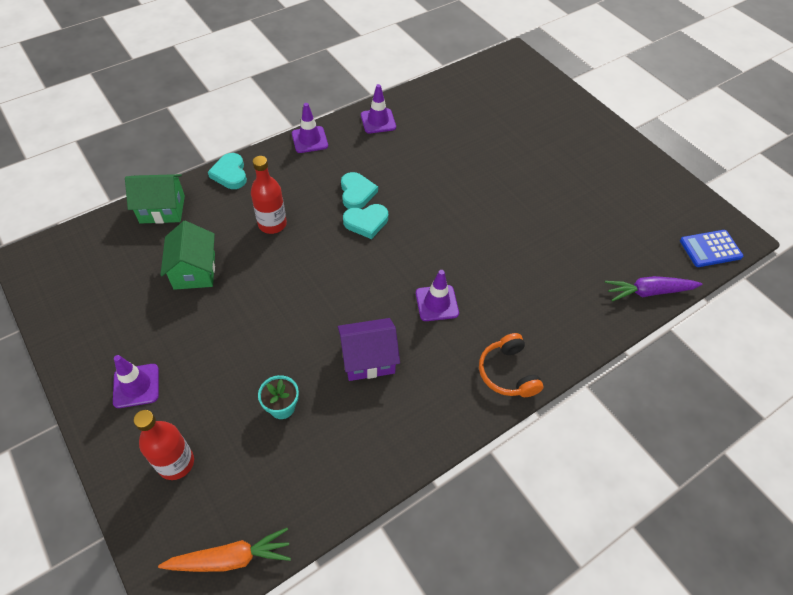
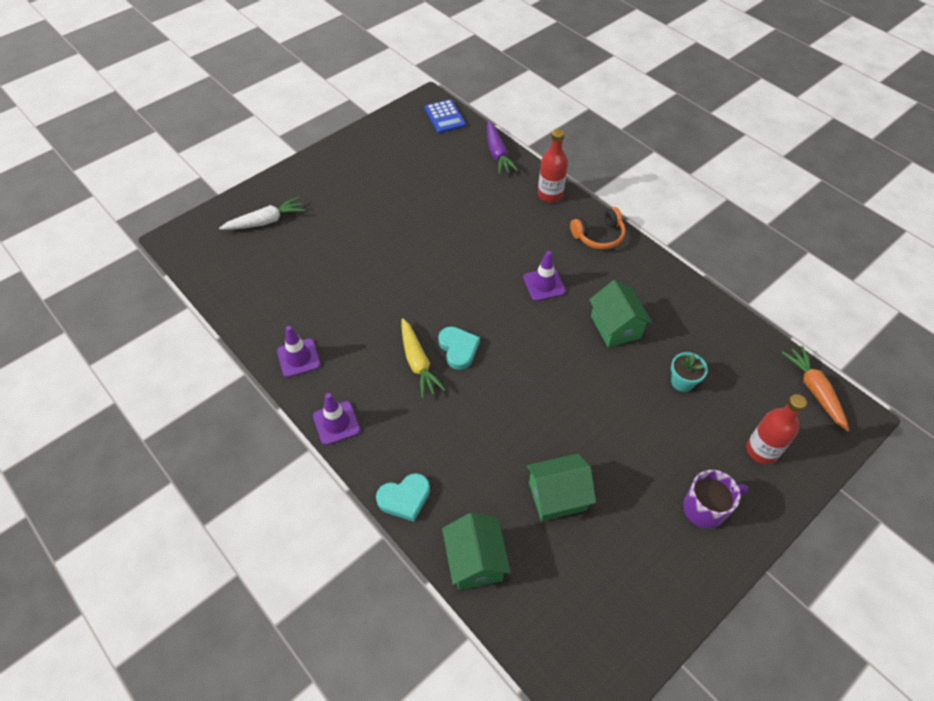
camera: 95 degrees left, 0 degrees up
(136, 386) = (705, 508): purple traffic cone -> purple mug
(272, 224) = (476, 434): red bottle -> red bottle (550, 194)
(356, 193) = (418, 363): turquoise heart -> yellow carrot
(368, 359) = (615, 327): purple house -> green house
(535, 105) = (266, 221): none -> white carrot

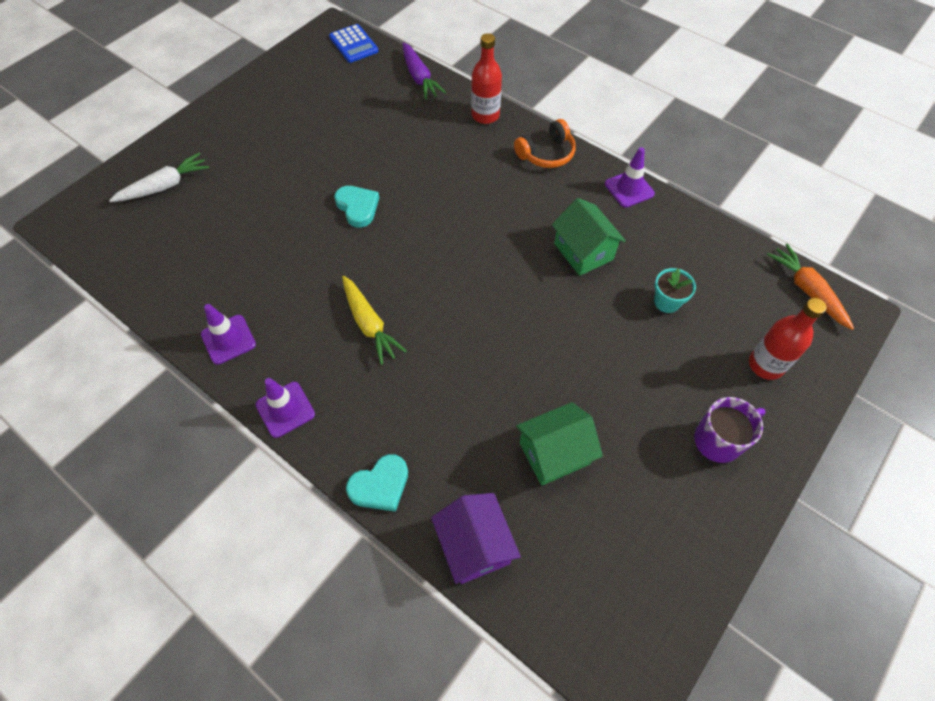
camera: 10 degrees left, 5 degrees up
(458, 349) = (413, 301): turquoise heart -> turquoise heart (358, 207)
(475, 561) = (474, 545): green house -> purple house
(544, 284) = (496, 215): purple traffic cone -> purple traffic cone (629, 189)

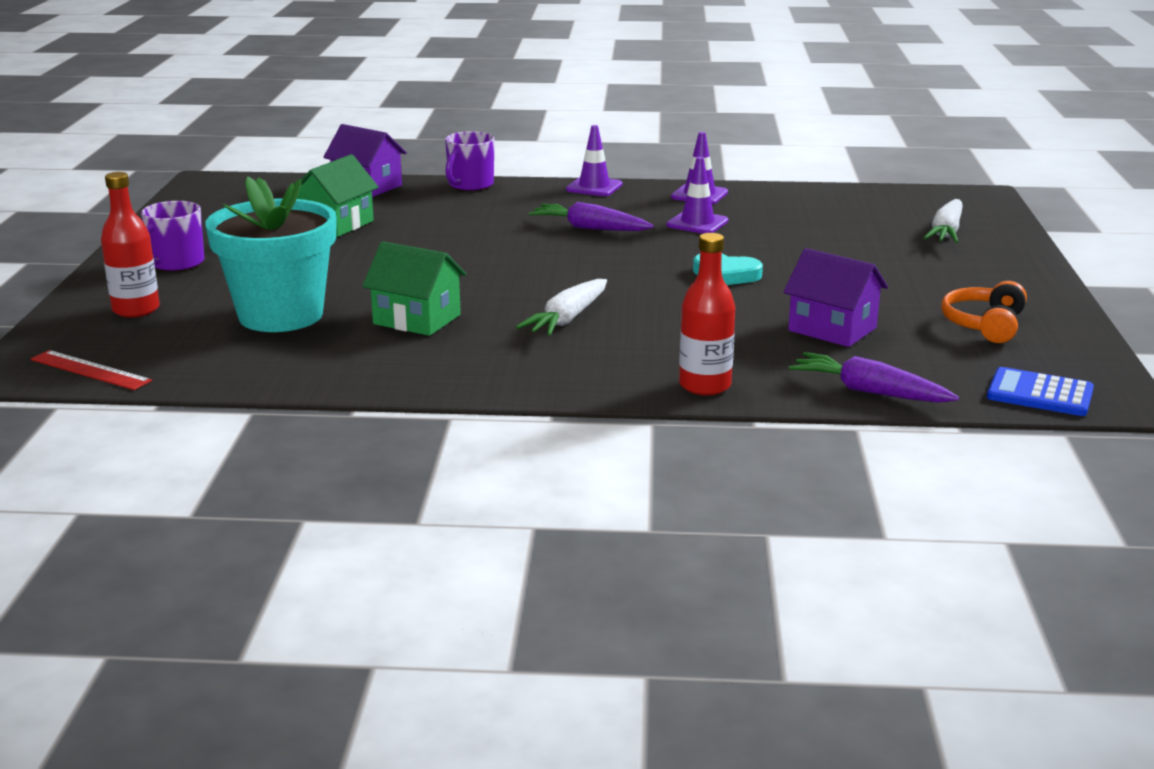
camera: 145 degrees right, 35 degrees down
(369, 324) = (589, 228): yellow carrot -> purple carrot
(372, 127) = (832, 329): none -> purple house
(380, 485) = (470, 185): turquoise heart -> purple mug
(497, 206) = (567, 319): none -> white carrot
(546, 153) = (562, 378): orange headphones -> orange headphones (984, 325)
(629, 189) = (403, 382): purple traffic cone -> purple traffic cone (697, 223)
(667, 302) = (281, 315): turquoise flower pot -> turquoise flower pot, size x2.38
(807, 290) = (90, 370): orange carrot -> red ruler

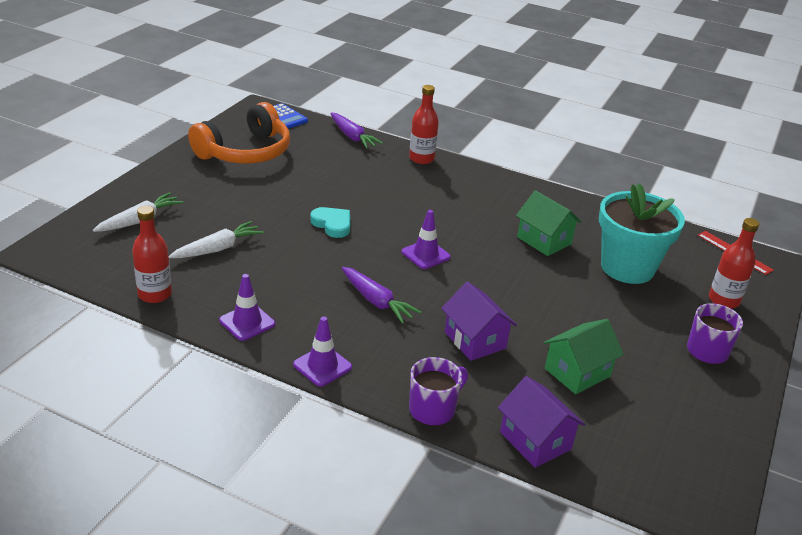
camera: 160 degrees left, 10 degrees up
(567, 319) = (457, 216): white carrot -> white carrot (218, 249)
(697, 223) = (292, 283): purple traffic cone -> purple traffic cone (425, 254)
(814, 193) = (155, 294): none -> red bottle
(832, 329) = (323, 170): purple house -> purple house (475, 340)
(984, 325) = (245, 152): orange headphones -> orange headphones, size x1.84

